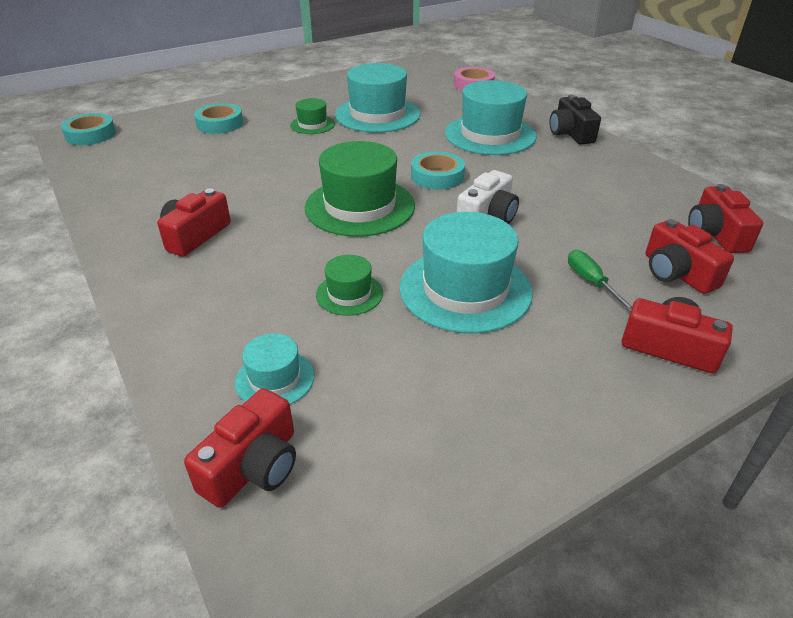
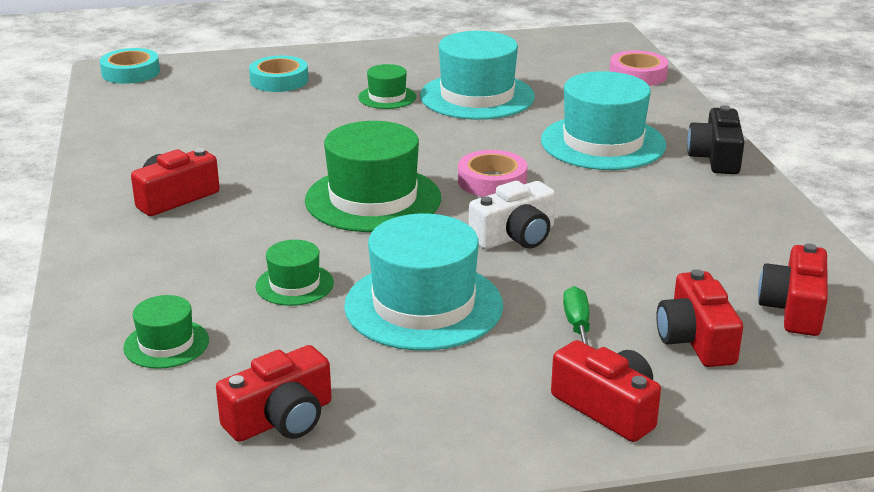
camera: 20 degrees right, 10 degrees down
(253, 466) = (100, 408): red camera -> red camera (281, 419)
(275, 379) = (166, 344): turquoise hat -> green hat
(437, 176) = (492, 181): turquoise tape -> pink tape

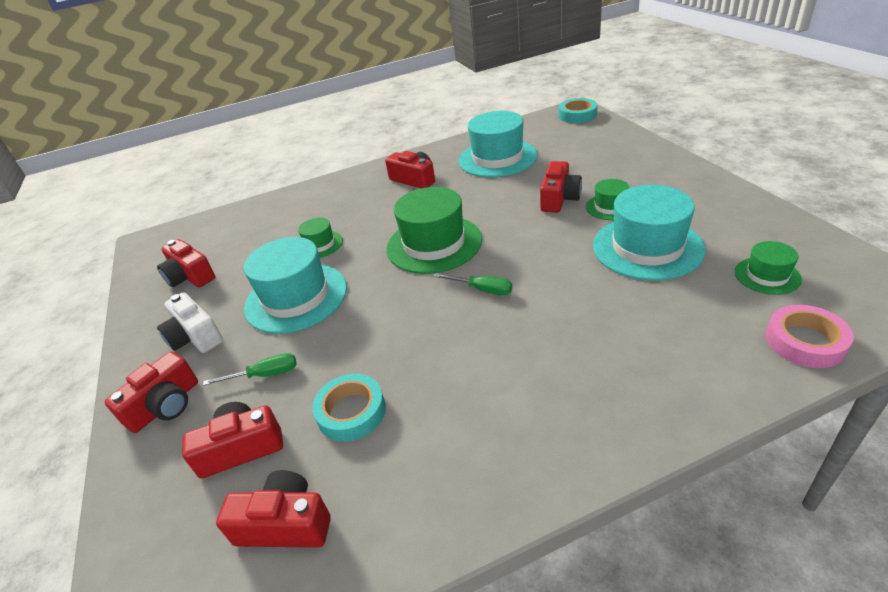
camera: 85 degrees right, 10 degrees up
(166, 344) = (262, 224): green hat -> green hat (767, 275)
(279, 80) = (605, 160): turquoise tape -> turquoise tape (351, 412)
(341, 117) = (559, 198): none -> red camera
(492, 181) = (482, 289): pink tape -> green screwdriver
(515, 236) = (393, 319): white camera -> white camera (195, 336)
(603, 143) = (593, 341): turquoise hat -> turquoise hat (497, 158)
(716, 157) = (605, 436): black camera -> none

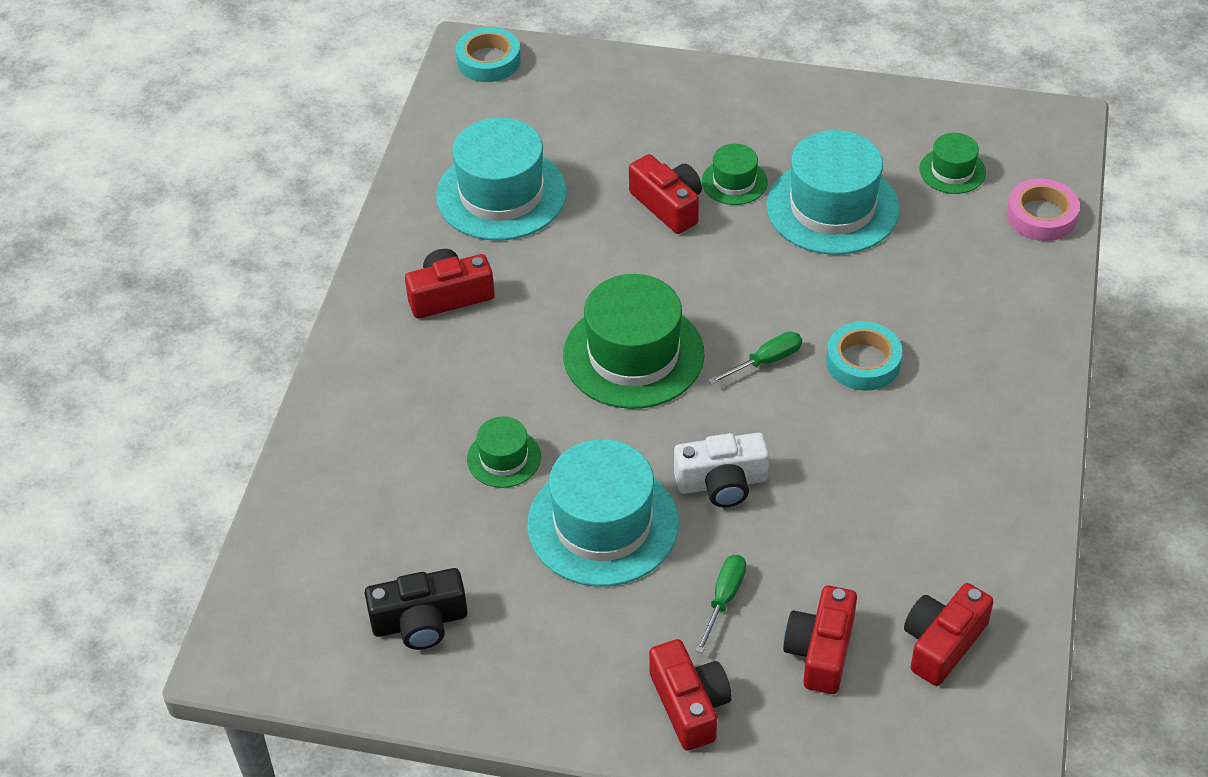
camera: 60 degrees left, 10 degrees up
(190, 276) = (420, 622): red camera -> black camera
(195, 336) = (580, 647): white camera -> white camera (722, 482)
(351, 412) = (849, 546): turquoise tape -> turquoise tape (863, 362)

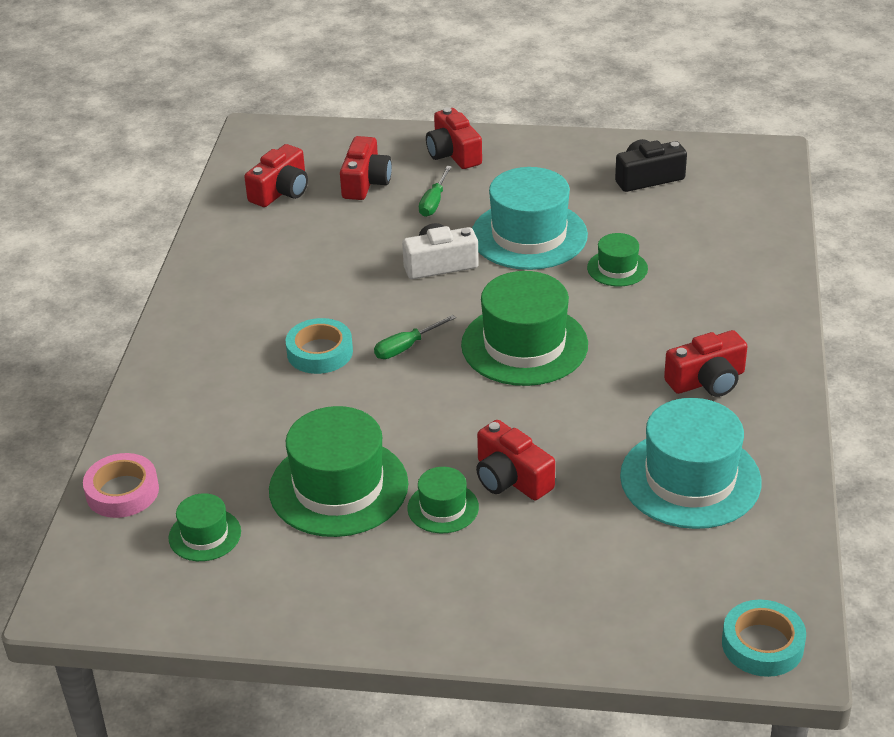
camera: 175 degrees right, 10 degrees down
(832, 207) = (338, 487): turquoise hat -> green hat

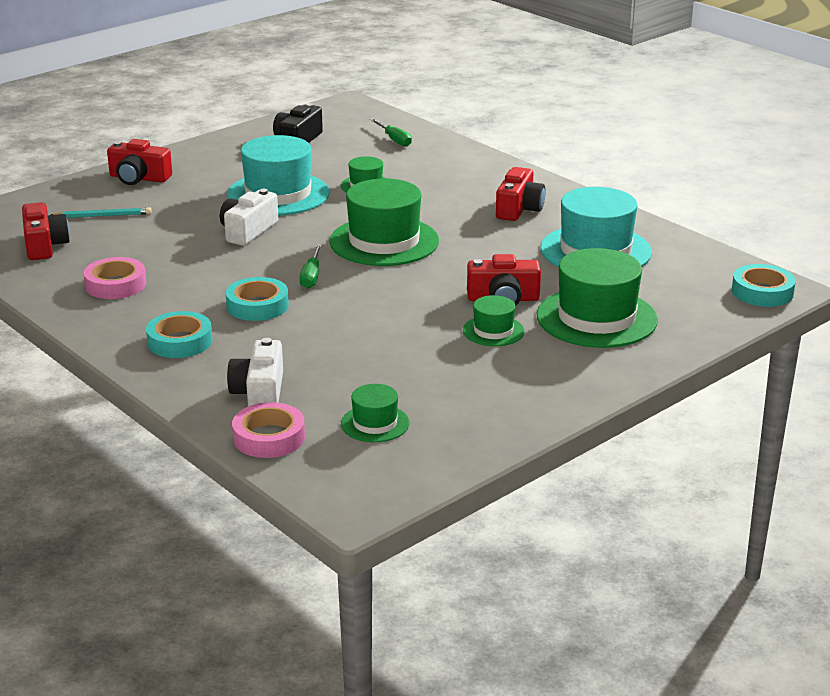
camera: 50 degrees left, 10 degrees down
(183, 443) = (259, 393): none -> white camera
(215, 352) = (180, 341): none -> turquoise tape
(263, 264) = (115, 284): none -> pink tape
(338, 487) = (411, 356): green hat -> green hat (596, 318)
(365, 182) = (103, 216): red camera -> turquoise pencil
(434, 202) = (177, 205): green screwdriver -> green screwdriver (394, 140)

